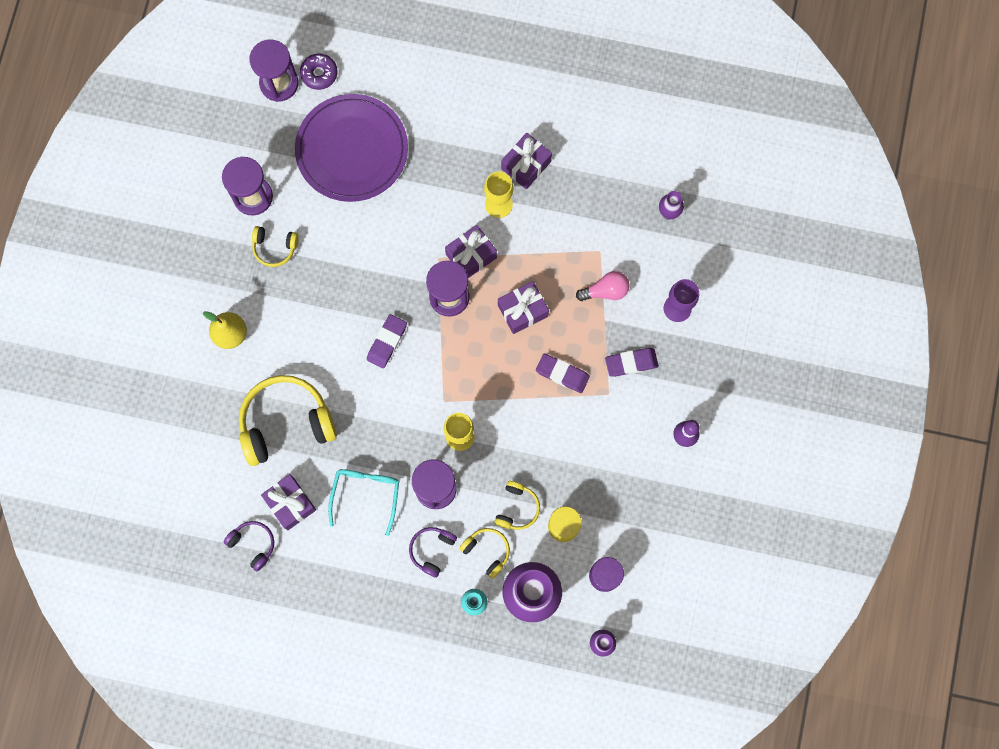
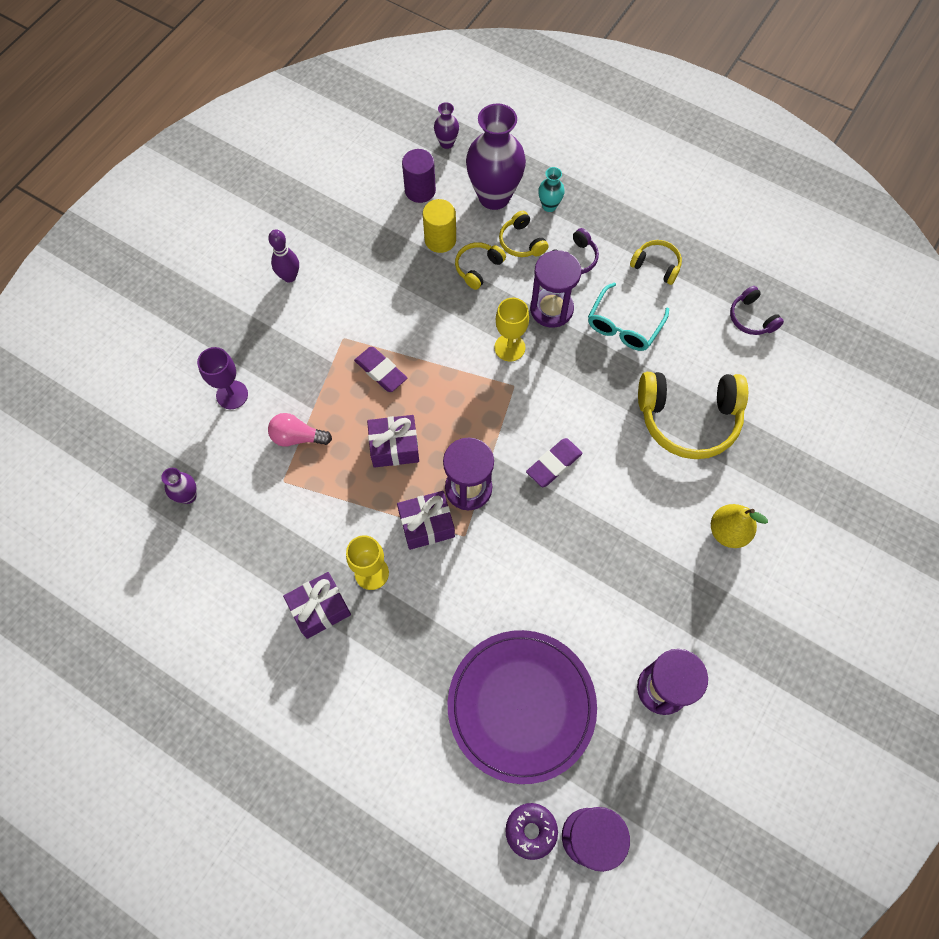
camera: 160 degrees left, 10 degrees down
(275, 248) = (651, 614): yellow headphones -> yellow headphones (656, 265)
(290, 504) = (703, 342): purple gift -> none
(631, 363) = (306, 358): purple eraser -> none

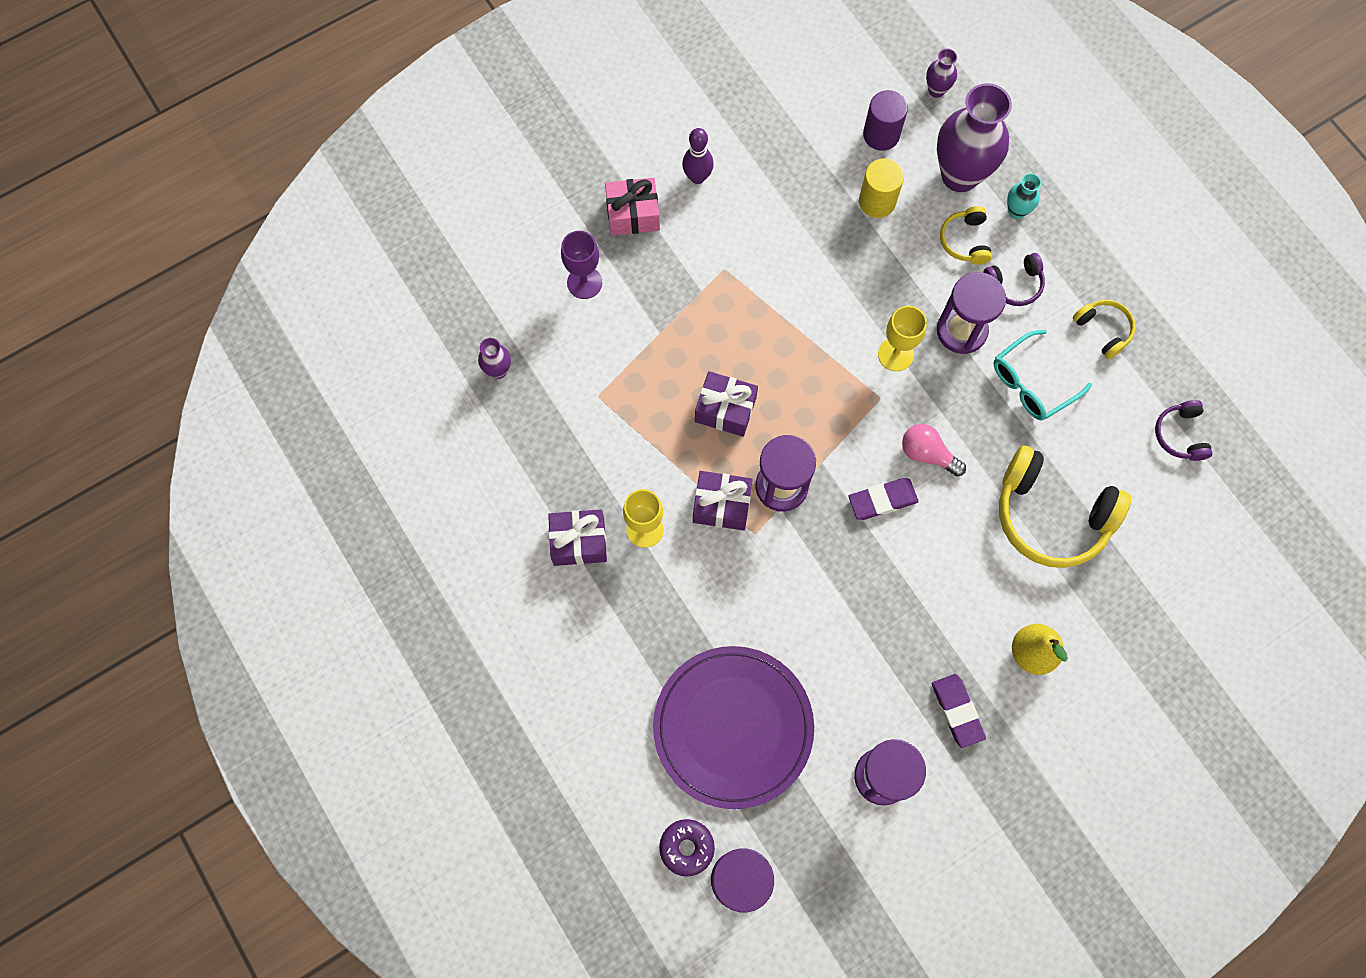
camera: 25 degrees right, 5 degrees up
(249, 325) = (633, 214): none -> pink gift
(297, 437) = (631, 356): pink light bulb -> pink light bulb (927, 454)
(381, 371) = (747, 322): purple eraser -> purple eraser (957, 711)
(478, 268) = (903, 250): yellow headphones -> none

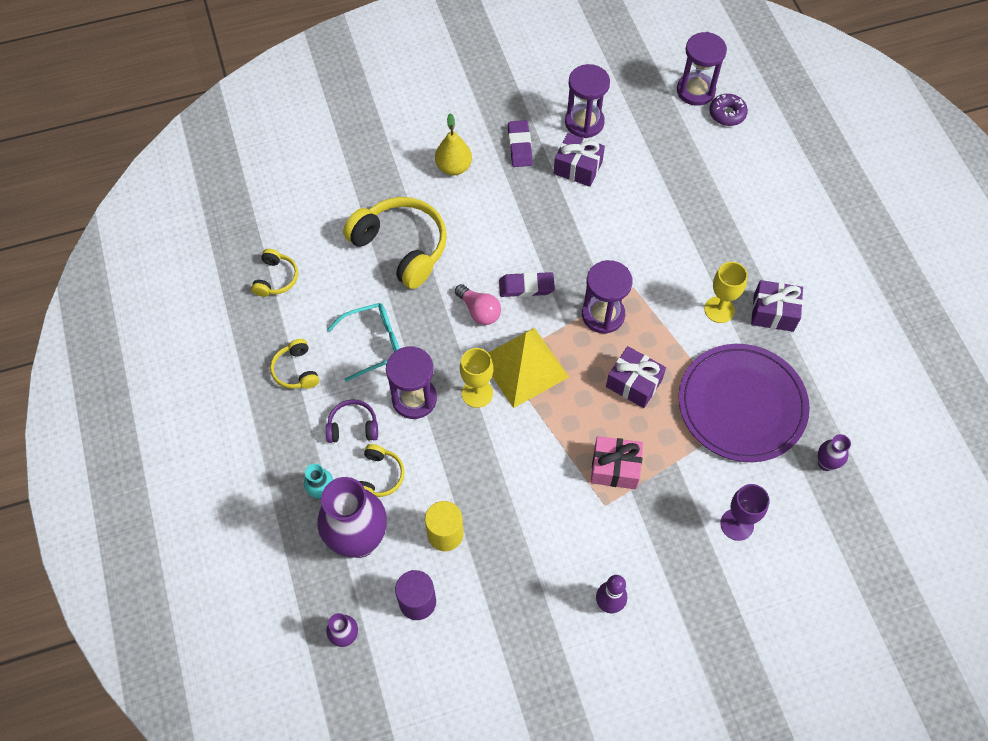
camera: 165 degrees left, 10 degrees down
(633, 214) = (679, 581): pink gift -> pink gift (615, 468)
(721, 505) = (654, 312): purple gift -> purple gift (578, 167)
(733, 727) = (680, 171): purple plate -> purple plate (742, 405)
(854, 398) = (524, 367): none -> yellow pyramid
(1180, 435) = (276, 278): purple headphones -> yellow headphones

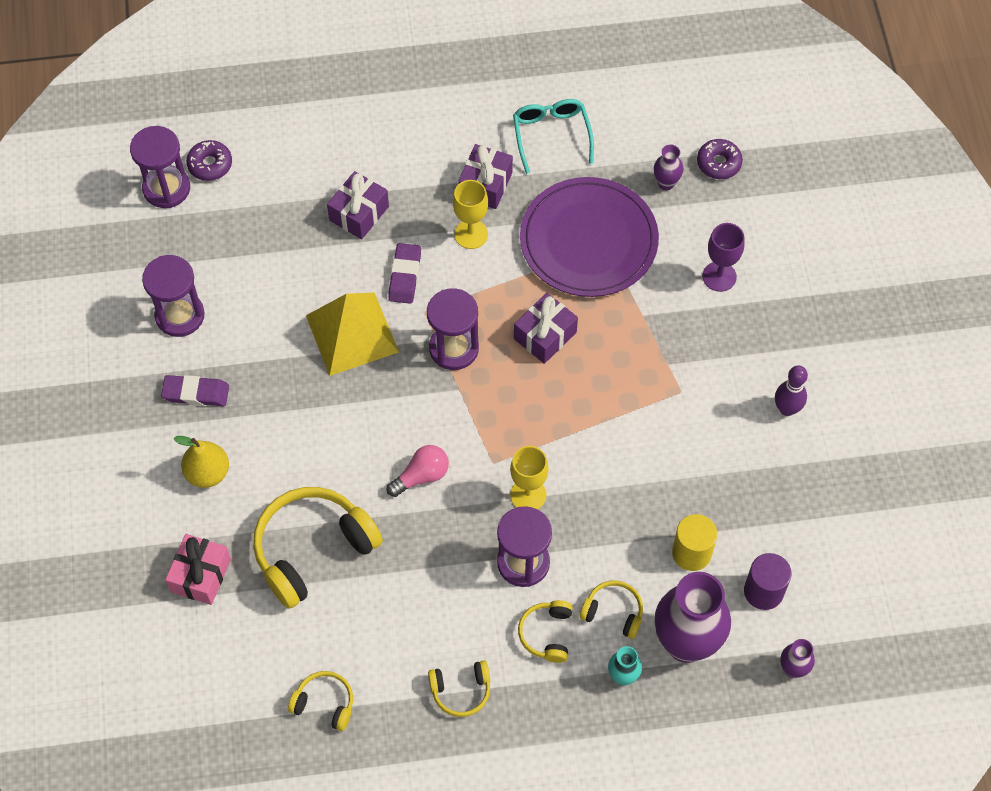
camera: 80 degrees left, 0 degrees up
(353, 426) = (546, 634): purple headphones -> yellow headphones
(374, 343) = (441, 598): turquoise glasses -> turquoise glasses (551, 135)
(524, 367) = (504, 441): yellow pyramid -> yellow pyramid (352, 333)
(526, 287) = (399, 420): purple eraser -> purple eraser (404, 276)
(578, 167) = (245, 335): purple gift -> purple gift (359, 213)
(615, 468) = (641, 374): pink gift -> pink gift (201, 575)
(865, 509) = (718, 163): none -> purple donut

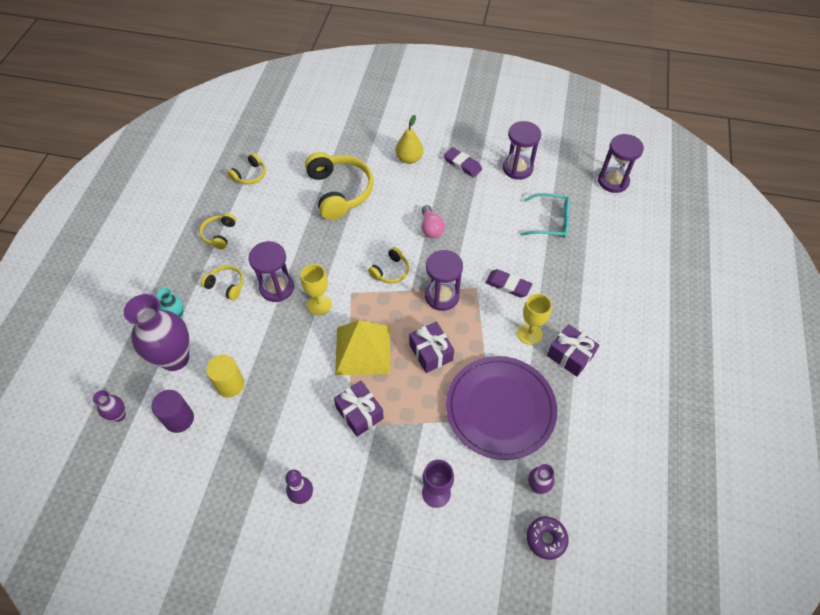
camera: 110 degrees right, 5 degrees down
(196, 393) = (462, 164): purple eraser -> purple eraser turned 75 degrees counterclockwise
(201, 575) = (350, 143): pink gift -> none
(210, 164) = (626, 206): purple donut -> none
(352, 333) = (474, 246): yellow pyramid -> yellow pyramid (363, 350)
(359, 213) = (566, 273): purple gift -> purple gift (359, 413)
(421, 476) = (360, 253): pink light bulb -> pink light bulb (431, 228)
(551, 135) = (605, 416): turquoise glasses -> turquoise glasses (550, 221)
(613, 612) = (218, 325): yellow headphones -> yellow headphones (391, 271)

